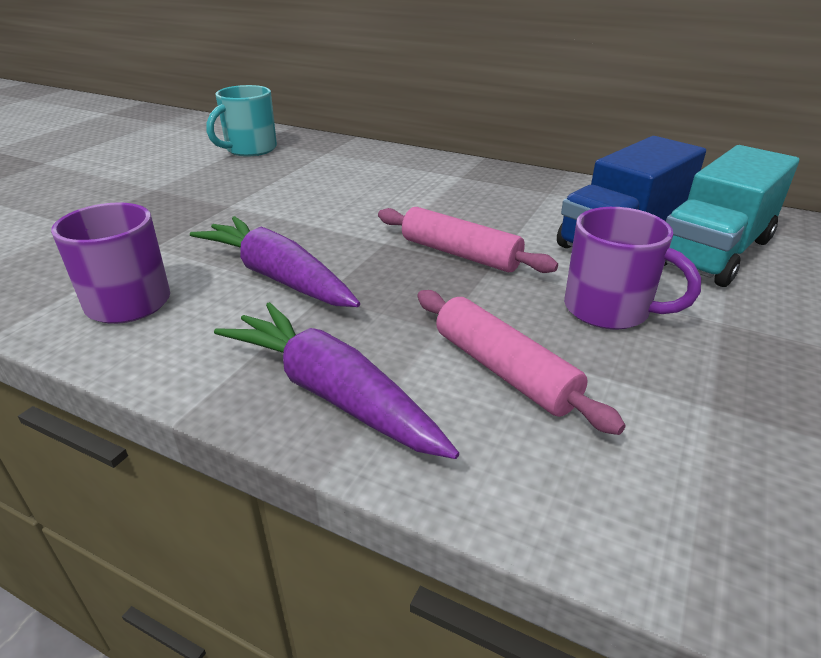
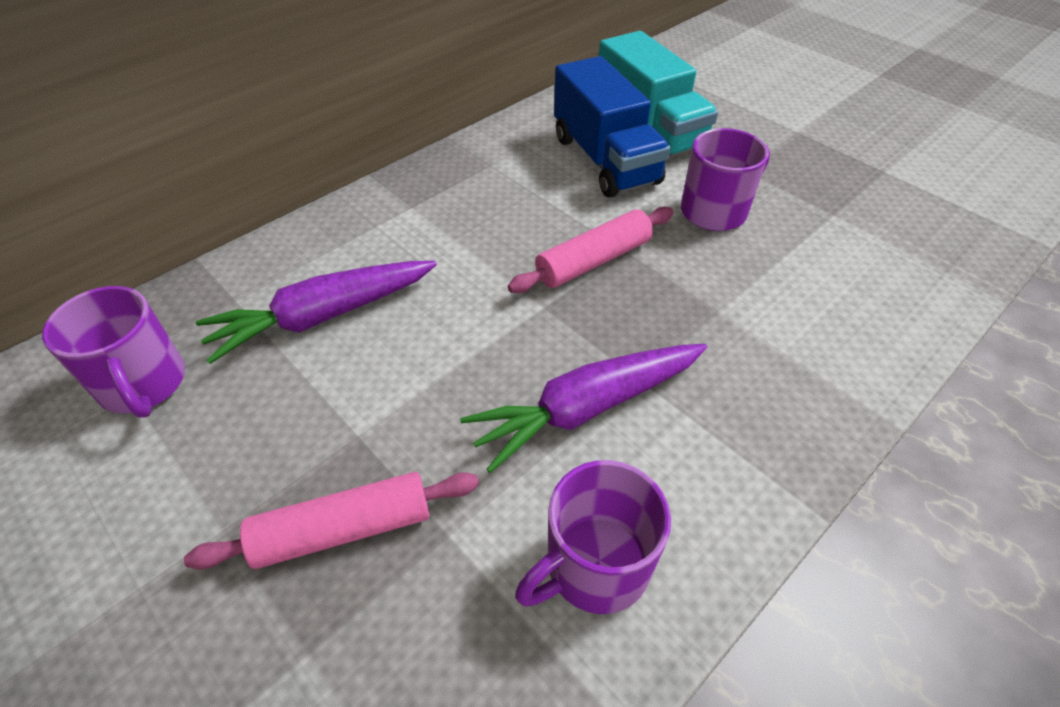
camera: 70 degrees left, 15 degrees up
(250, 149) = (144, 385): turquoise mug -> purple mug
(332, 393) = (799, 400): purple carrot -> purple carrot (323, 316)
(504, 370) = (783, 291): pink rolling pin -> pink rolling pin (343, 529)

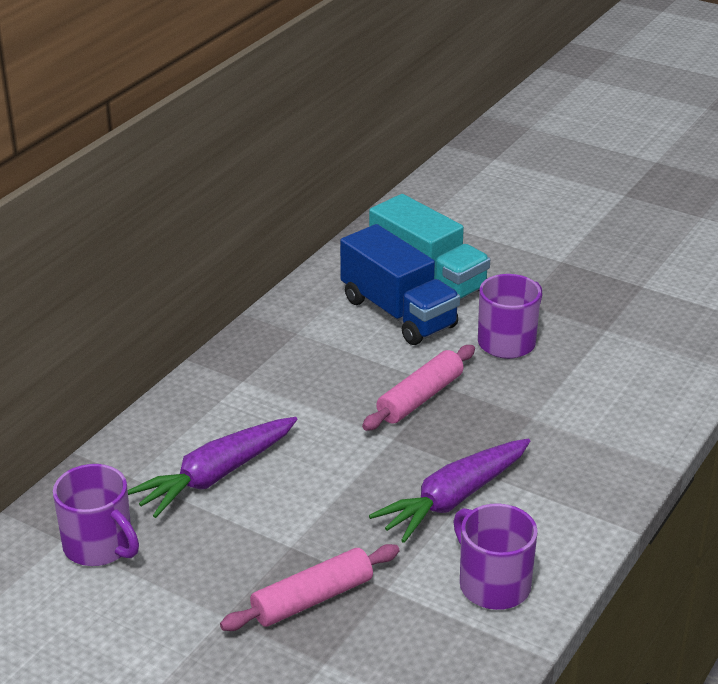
camera: 15 degrees left, 15 degrees down
(594, 566) = (492, 584): purple mug -> purple mug turned 105 degrees clockwise

